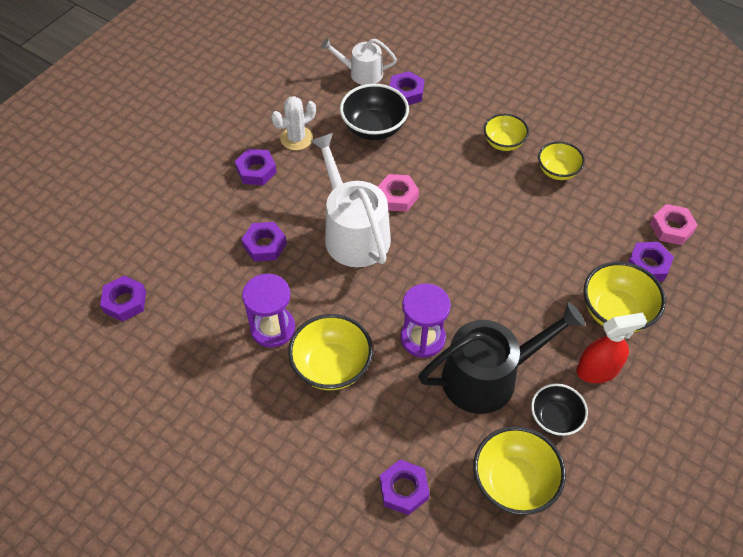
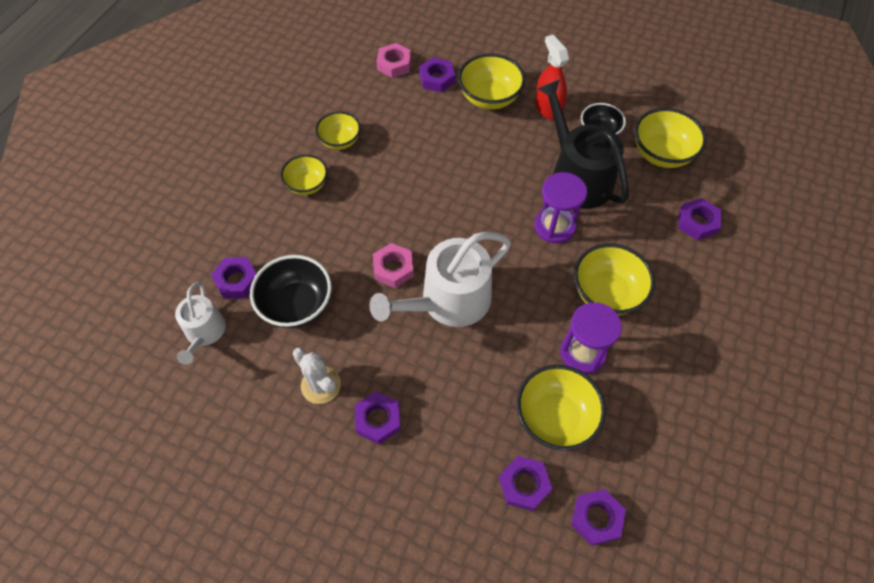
camera: 100 degrees left, 5 degrees up
(218, 291) = (555, 417): none -> yellow bowl
(264, 245) = (483, 384): purple nut -> purple nut (524, 485)

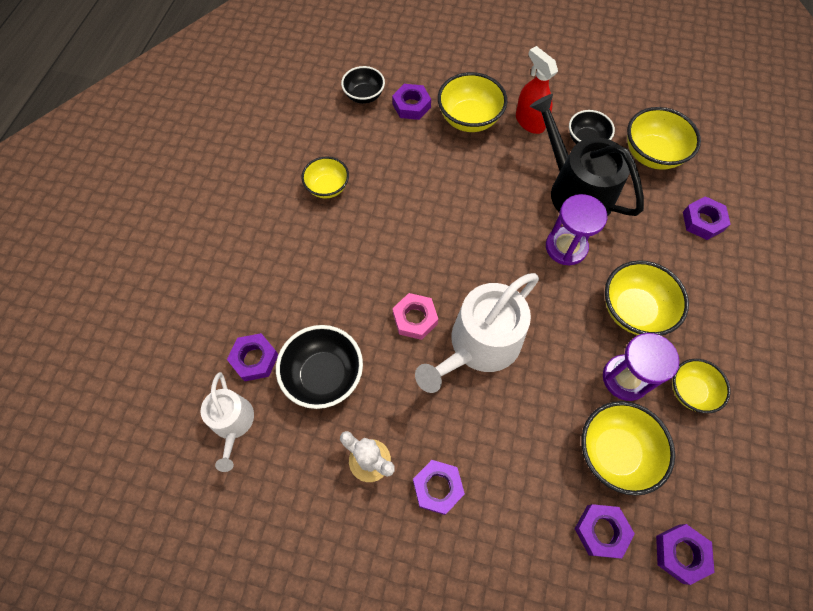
camera: 10 degrees left, 5 degrees up
(307, 185) = (304, 241): yellow bowl -> yellow bowl (690, 391)
(394, 64) = (364, 96): pink nut -> black bowl

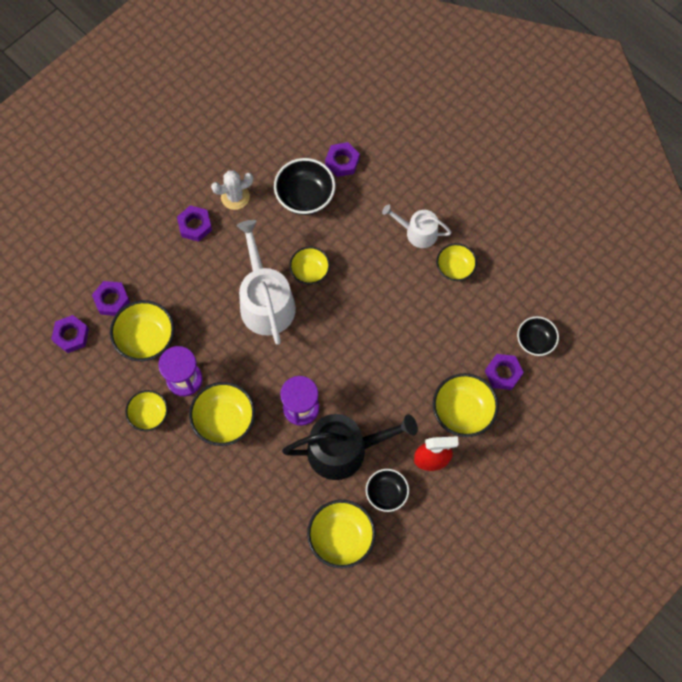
camera: 120 degrees right, 5 degrees up
(233, 423) = (306, 133): white watering can -> white watering can (417, 232)
(415, 319) = (310, 271): pink nut -> yellow bowl
(703, 221) = (258, 528): purple nut -> none

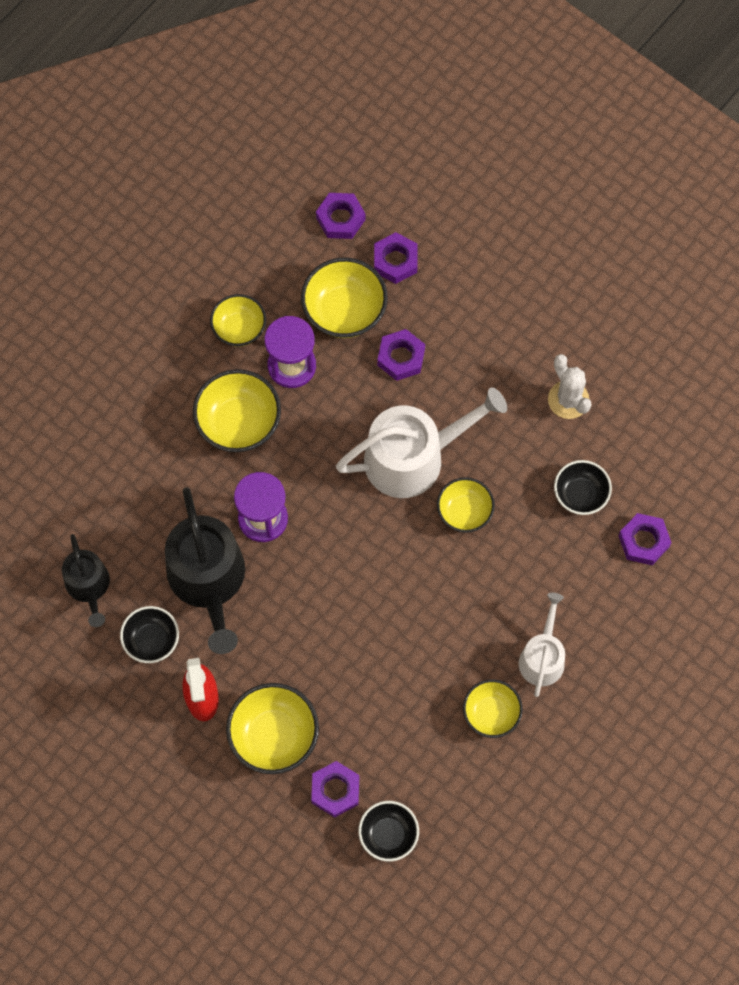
camera: 85 degrees right, 0 degrees up
(195, 225) = (517, 352): purple nut -> purple nut (401, 357)
(305, 197) = (580, 495): black bowl -> black bowl, size x0.65
(341, 537) = (89, 586): yellow bowl -> black watering can

